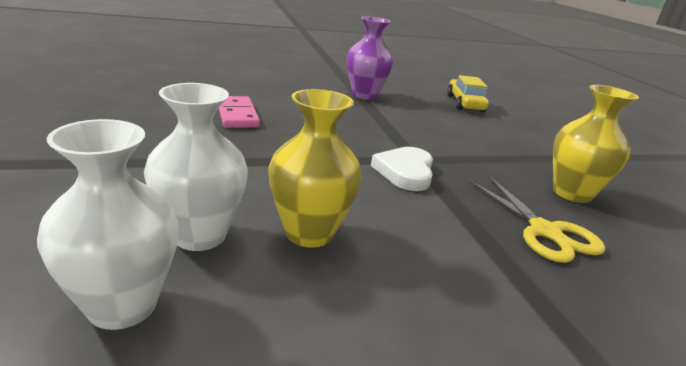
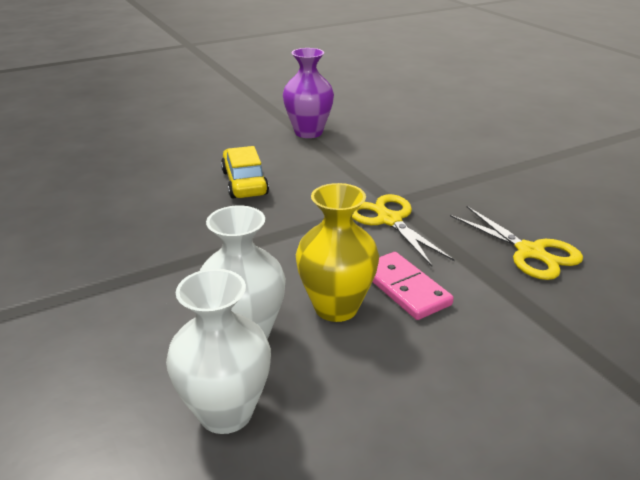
camera: 10 degrees left, 5 degrees up
(237, 115) = (196, 193): pink domino -> pink domino (405, 288)
(405, 172) = (389, 220): white heart -> yellow scissors
(465, 103) = (412, 117): yellow car -> yellow car (244, 183)
(572, 193) = (543, 205): yellow vase -> none

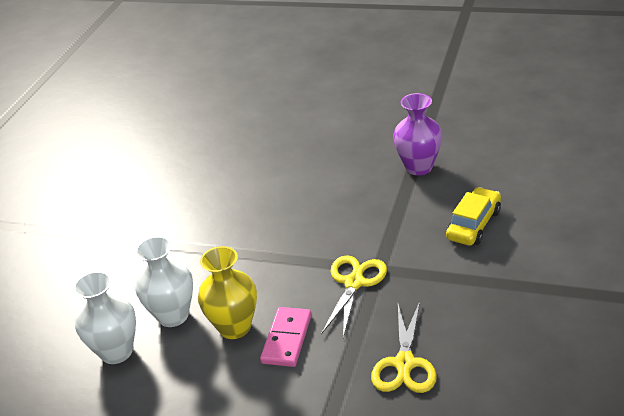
camera: 50 degrees right, 5 degrees up
(244, 183) = (310, 199): yellow car -> yellow car (474, 225)

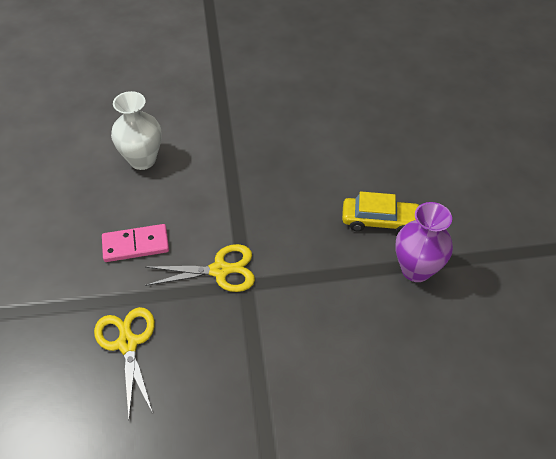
camera: 60 degrees right, 15 degrees up
(116, 352) = (95, 143): white vase -> none
(235, 327) = (140, 204): yellow vase -> none
(404, 363) = (127, 344): yellow scissors -> yellow scissors turned 90 degrees clockwise
(474, 225) = (342, 348): yellow car -> yellow car (380, 221)

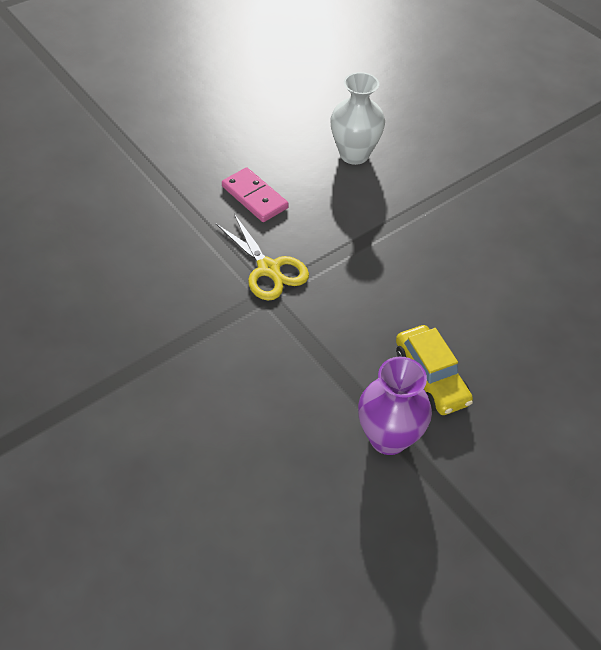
camera: 60 degrees right, 0 degrees up
(127, 344) = (150, 241): yellow scissors -> none

